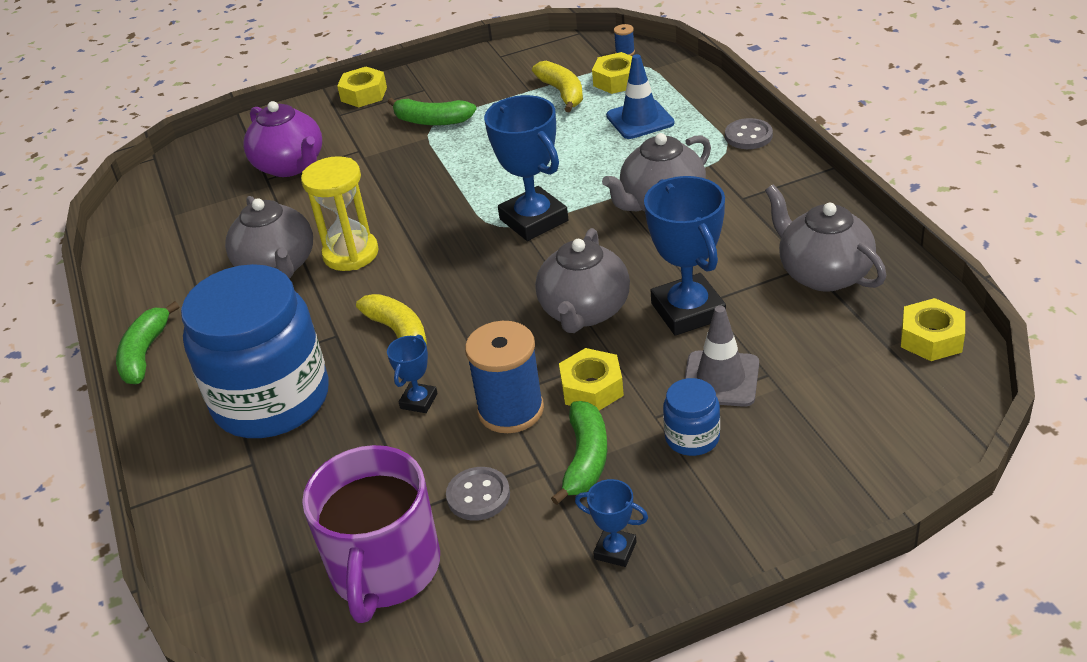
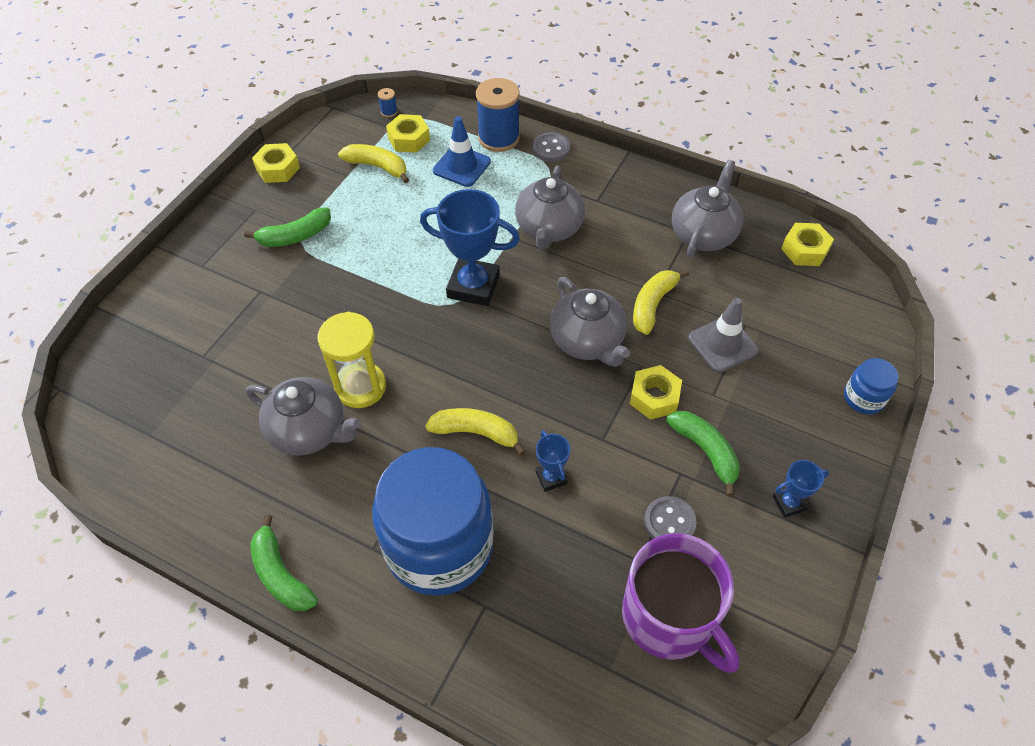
camera: 45 degrees left, 15 degrees up
(290, 165) = (212, 333): purple teapot -> none
(364, 94) = (204, 236): yellow nut -> yellow nut (278, 169)
(510, 410) = (620, 445): blue spool -> blue spool (499, 138)
(688, 311) = (652, 305): blue trophy -> yellow banana
(692, 438) = (749, 396): blue jar -> blue jar (863, 398)
(823, 274) = (703, 234): grey teapot -> grey teapot turned 105 degrees clockwise

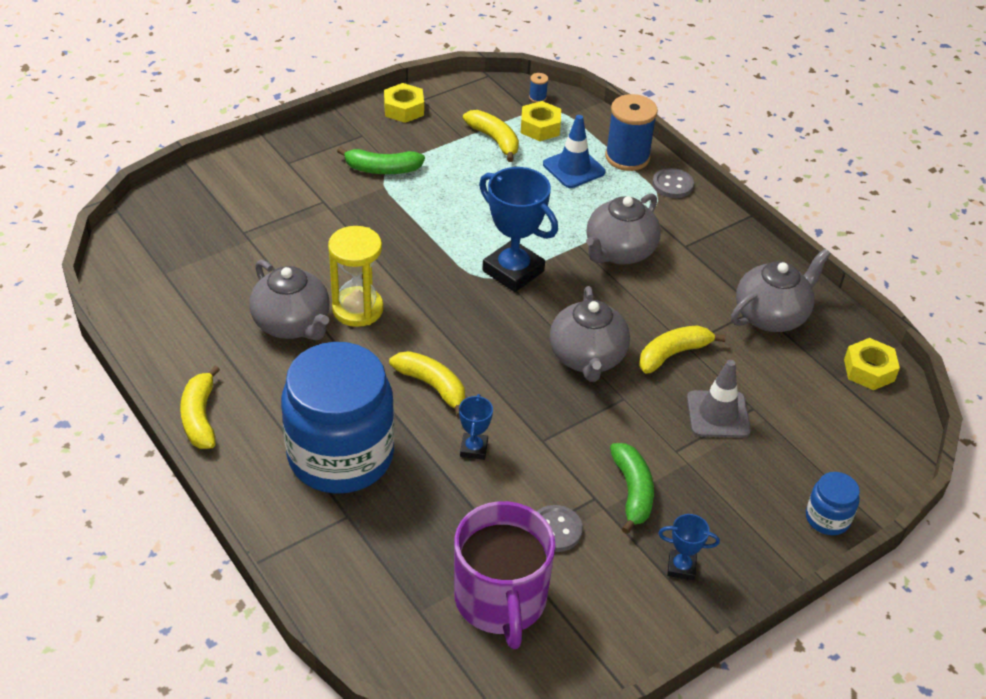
camera: 25 degrees right, 10 degrees down
(281, 574) = (200, 417): green banana -> yellow banana
(654, 397) = (616, 428): yellow nut -> none

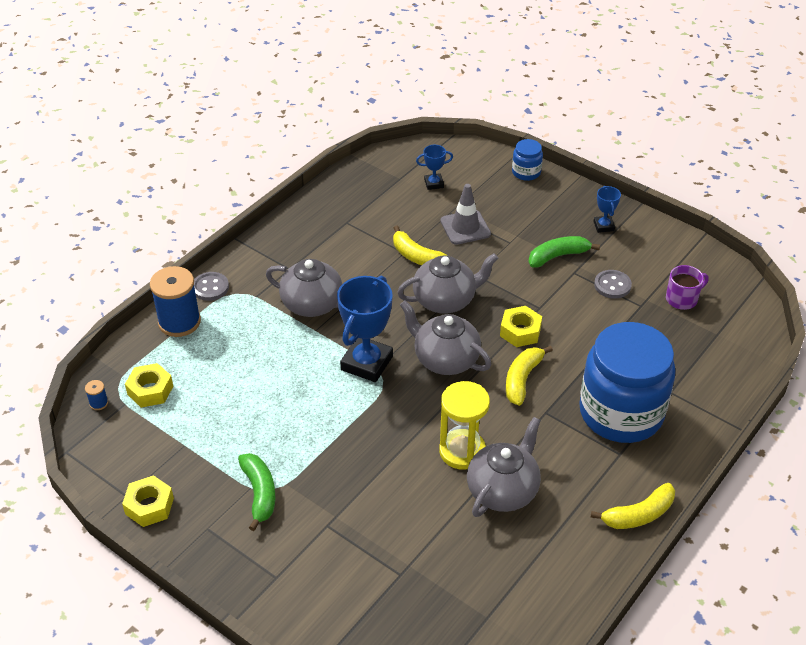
camera: 105 degrees left, 0 degrees up
(474, 449) = (569, 341): blue trophy -> blue trophy (434, 183)
(494, 140) = (182, 419): yellow banana -> none
(501, 600) = (682, 299): purple mug -> purple mug, size x0.51
(574, 168) = (208, 354): blue traffic cone -> none
(771, 316) = (351, 214): grey teapot -> grey teapot (445, 359)
(869, 370) = (384, 165): yellow nut -> yellow nut (520, 331)

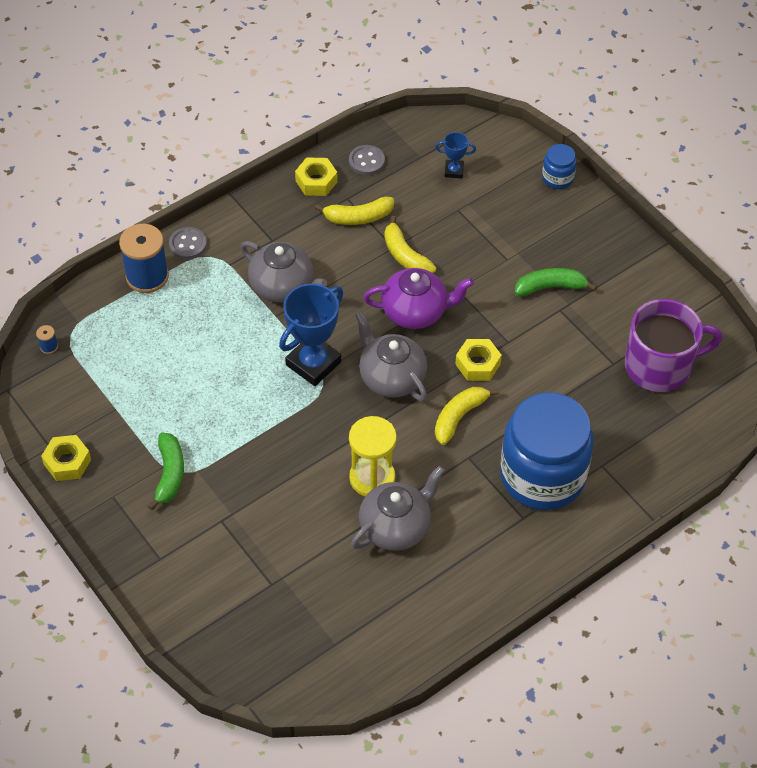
camera: 15 degrees right, 10 degrees up
(150, 390) = (100, 344): yellow nut -> yellow nut (316, 181)
(445, 300) = (415, 312): grey teapot -> purple teapot
(465, 227) = (467, 231): grey traffic cone -> none
(603, 226) = (614, 262): blue trophy -> none
(612, 285) = (593, 334): grey button -> grey button (366, 161)
(638, 515) = (515, 583): yellow banana -> yellow banana (358, 217)
(682, 299) = (660, 366): purple mug -> purple mug, size x1.97

